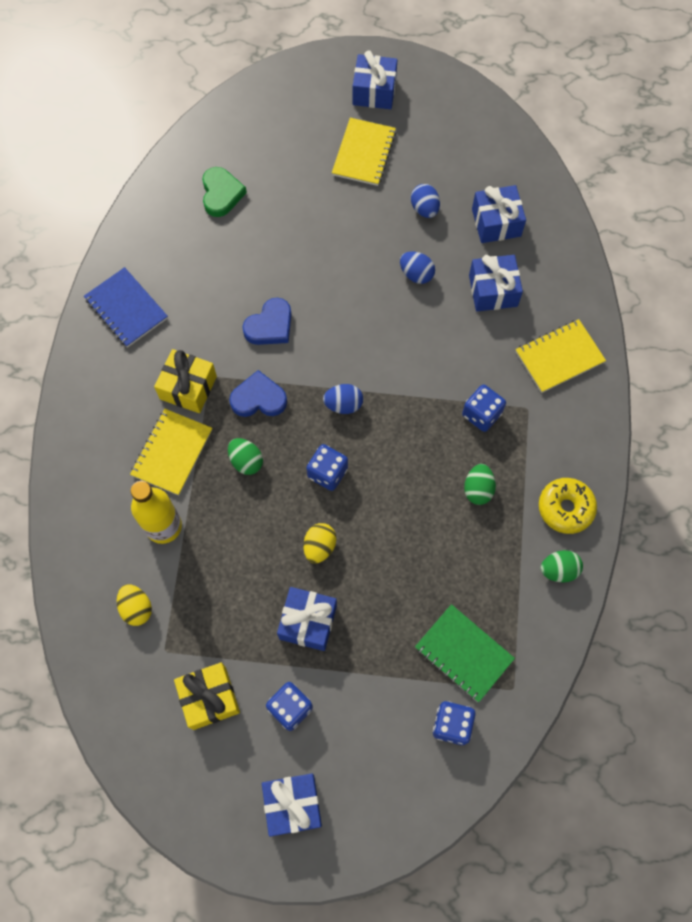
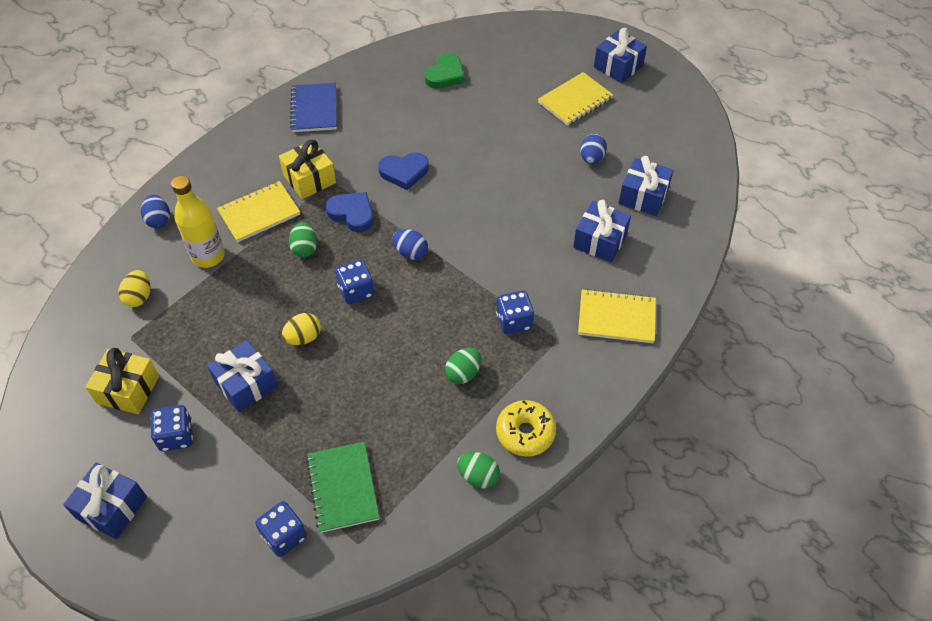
camera: 35 degrees right, 15 degrees down
(416, 274) = (546, 197): blue egg -> blue egg (159, 220)

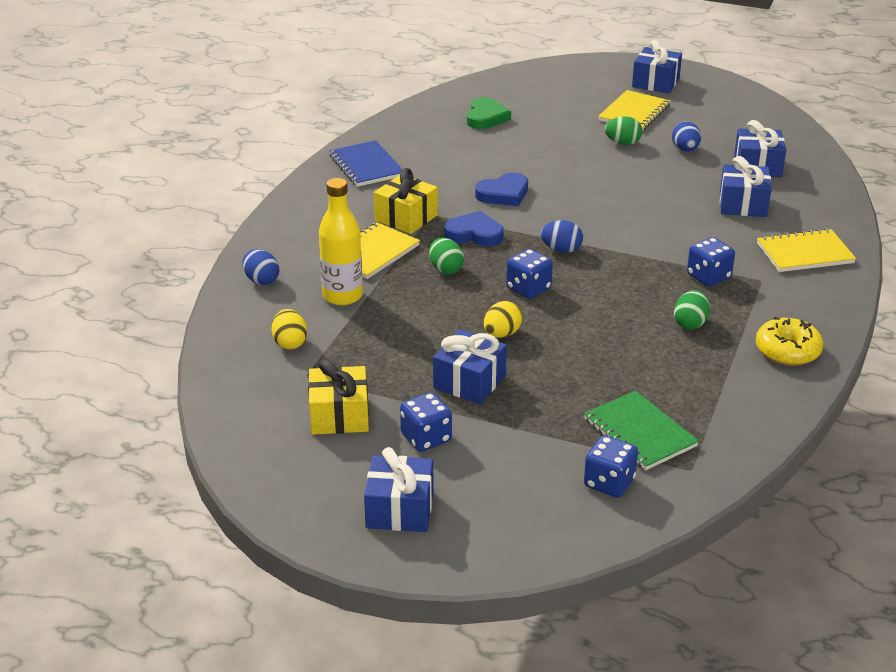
camera: 20 degrees left, 20 degrees down
(478, 476) = (768, 392): green egg -> green egg (622, 143)

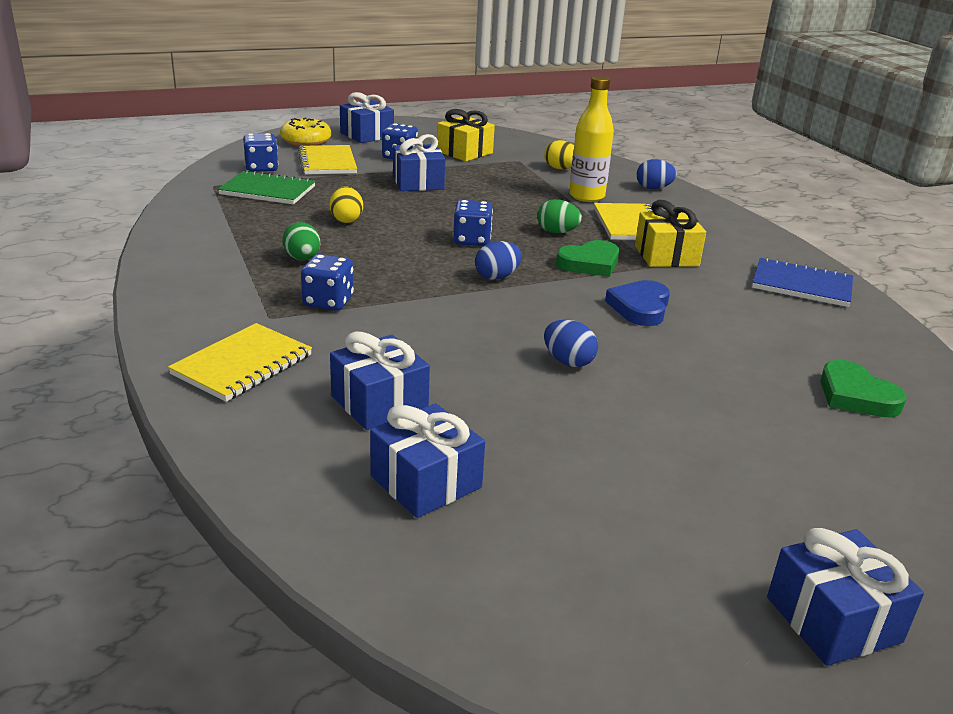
camera: 135 degrees right, 5 degrees down
(474, 234) = (590, 263): blue heart -> green heart
(502, 334) = (441, 209): yellow egg -> yellow egg (346, 220)
(622, 143) = (650, 434): green egg -> none
(634, 113) = (731, 507): yellow notebook -> yellow notebook (327, 162)
(685, 150) = (560, 464): blue egg -> blue egg (568, 361)
(787, 351) = (192, 266): yellow donut -> yellow donut (306, 141)

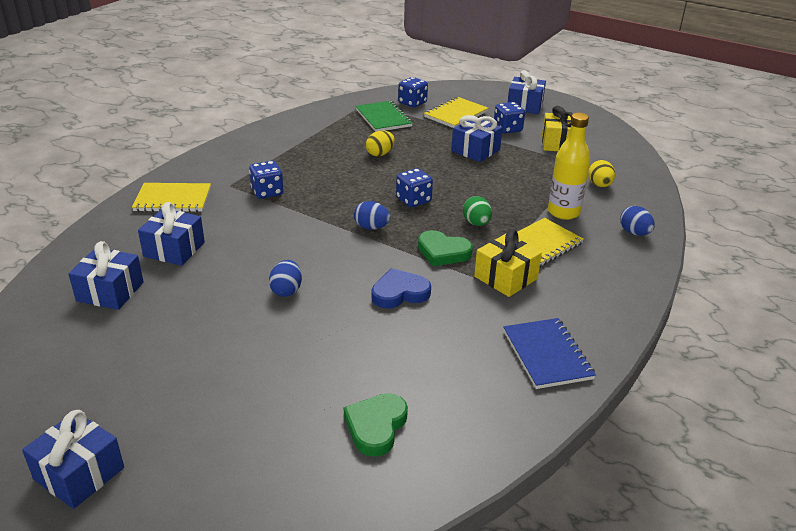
camera: 55 degrees right, 5 degrees up
(302, 259) = (309, 164): green egg -> none
(306, 141) = (477, 95): yellow donut -> none

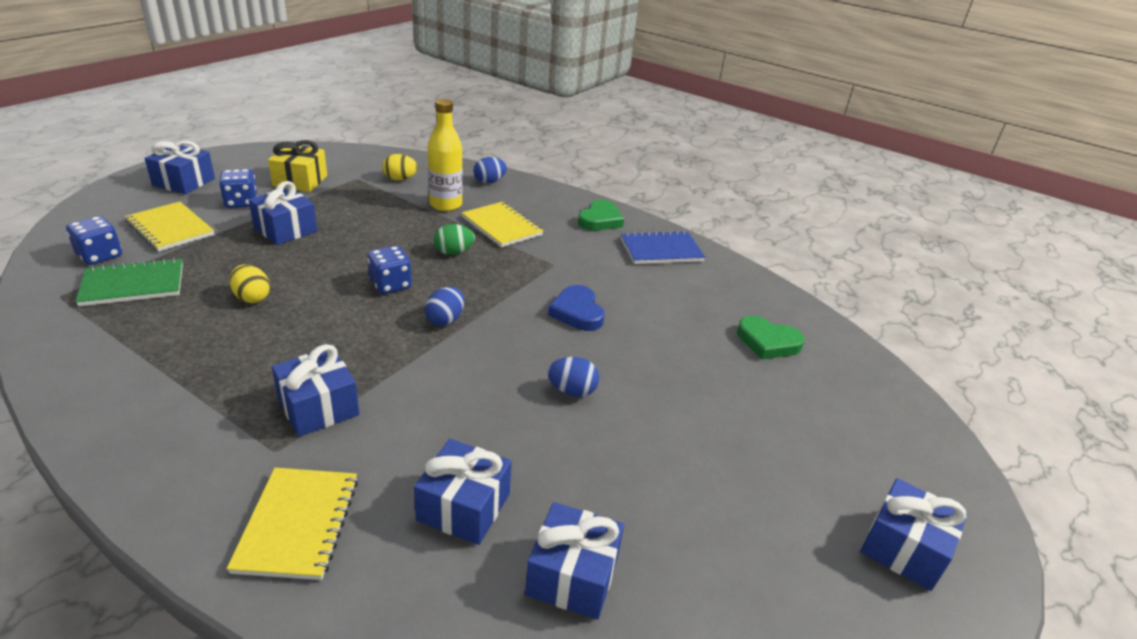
camera: 90 degrees left, 0 degrees up
(267, 192) = (318, 407): blue dice -> blue gift
(443, 252) = (505, 278): green heart -> green heart (600, 220)
(505, 278) = (553, 251): yellow gift -> none

